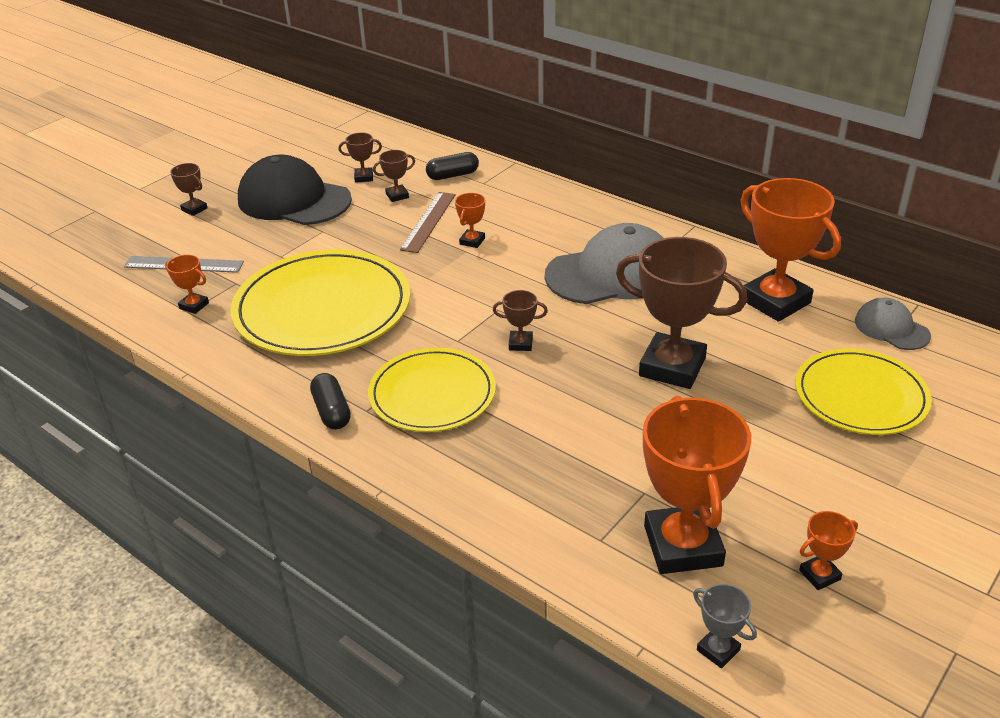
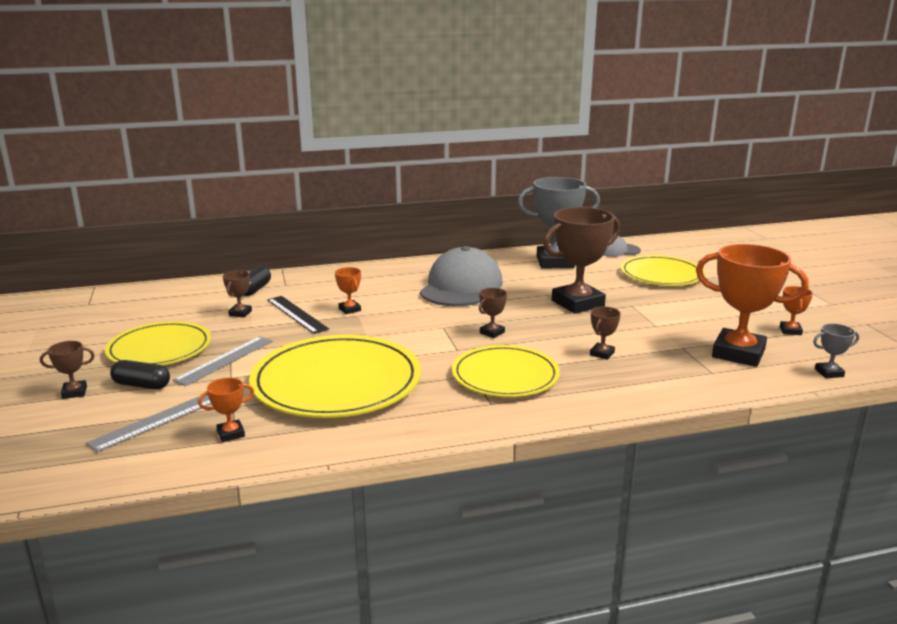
camera: 55 degrees left, 15 degrees down
(294, 200) = (159, 349): black cap -> yellow plate
(305, 237) = (224, 360): none -> grey ruler
(331, 411) = (474, 416): black capsule -> black capsule (141, 385)
(364, 177) = (188, 316): brown trophy -> brown trophy (602, 354)
(428, 221) = (296, 314): brown ruler -> black ruler
(775, 301) = (555, 262): orange trophy -> grey trophy

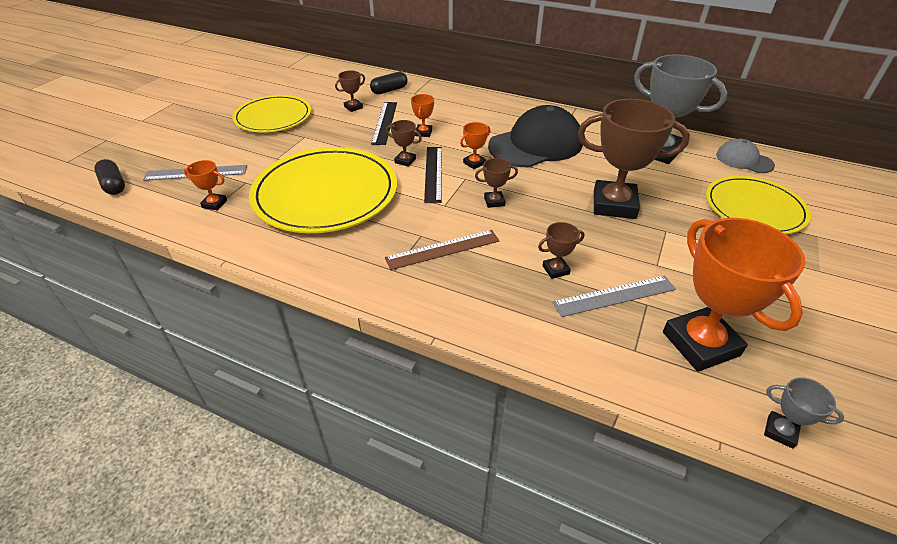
camera: 40 degrees right, 20 degrees up
(74, 392) = (193, 131): brown trophy -> brown trophy (405, 161)
(141, 385) = (227, 141): black capsule -> black capsule (114, 185)
(224, 360) = (292, 142): grey ruler -> grey ruler (614, 296)
(410, 333) = (433, 173): none -> black ruler
(461, 286) = (536, 144): grey cap -> black cap
(505, 375) = (443, 249): yellow plate -> brown ruler
(790, 331) = (814, 350): orange trophy -> orange trophy (474, 163)

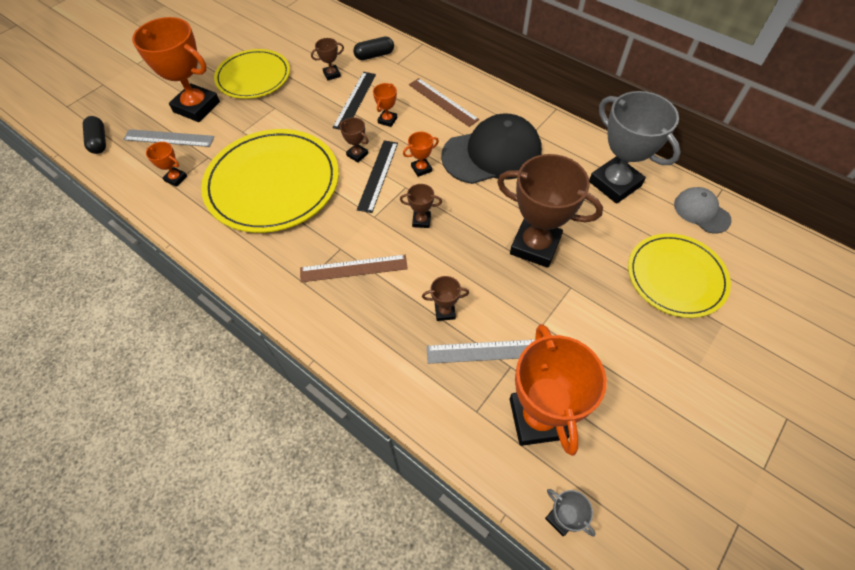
camera: 15 degrees right, 15 degrees up
(219, 145) = (197, 107): none -> orange trophy
(470, 114) = (443, 102): none -> brown ruler

